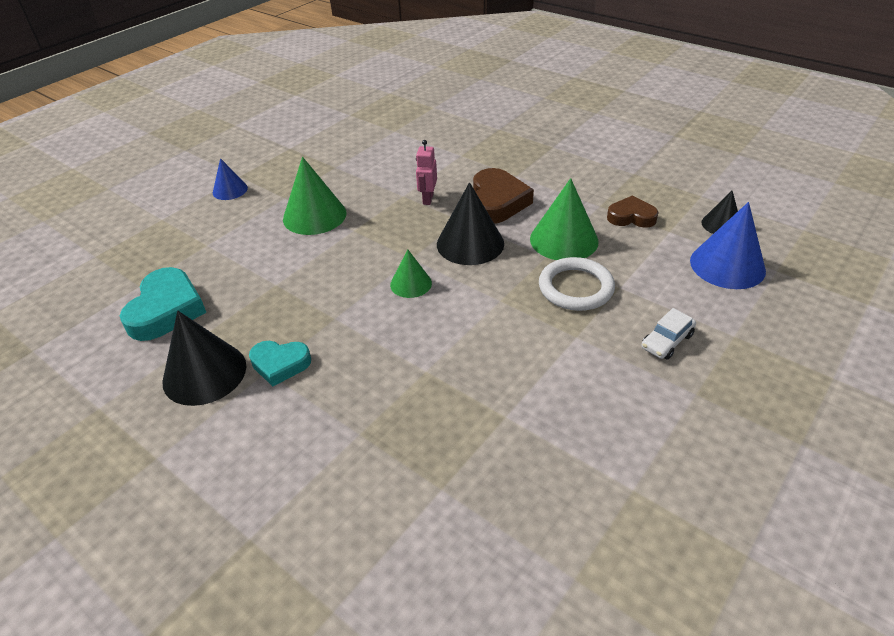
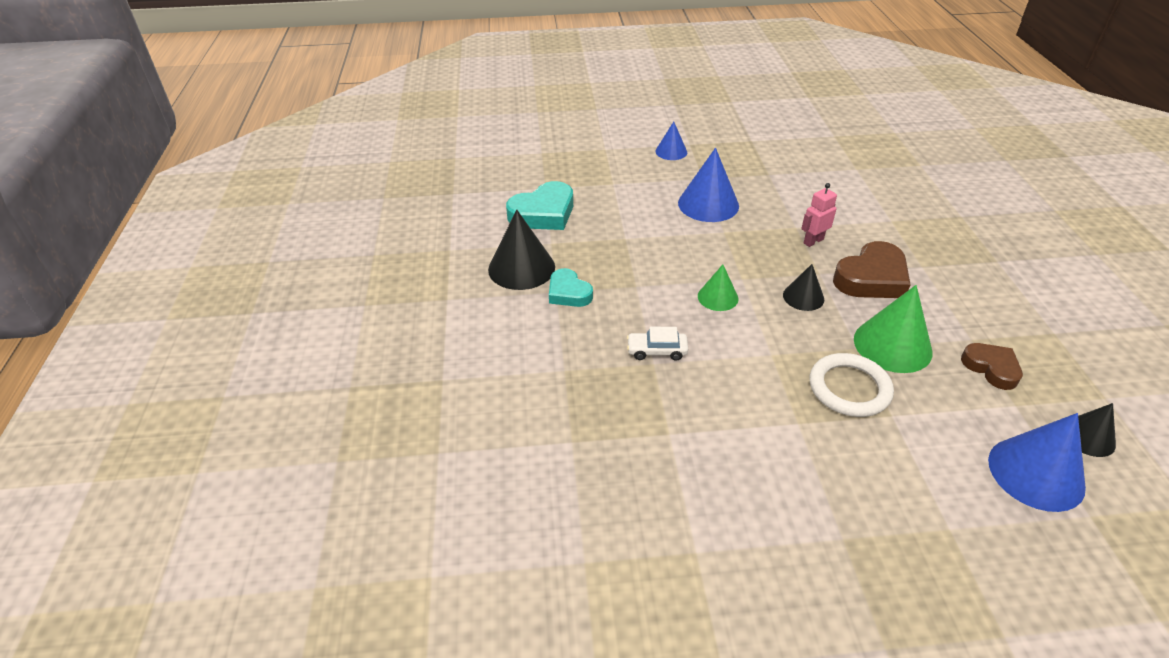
camera: 45 degrees right, 0 degrees up
(314, 216) = (708, 204): green cone -> blue cone
(470, 243) = (803, 297): black cone -> black cone, size x0.58
(667, 341) = (874, 484): white car -> white car (657, 351)

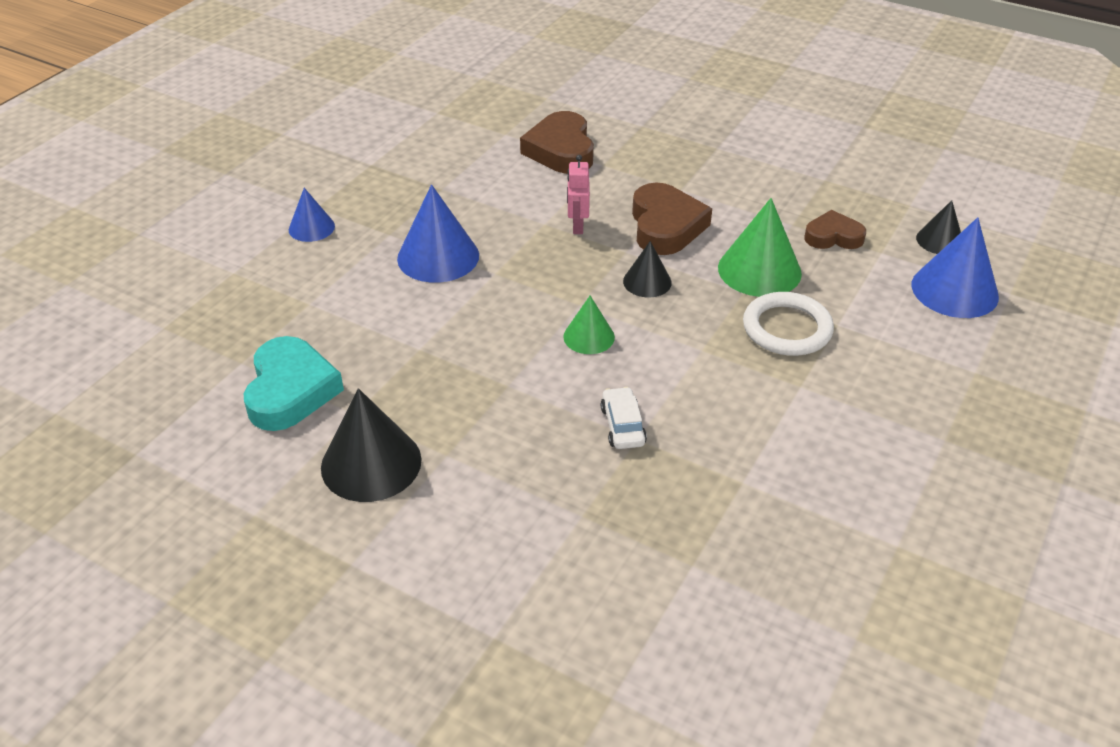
camera: 55 degrees left, 0 degrees up
(568, 293) = (461, 445): turquoise heart -> none
(657, 351) = (622, 426): white car -> white car turned 135 degrees clockwise
(877, 197) = (561, 150): none -> brown heart

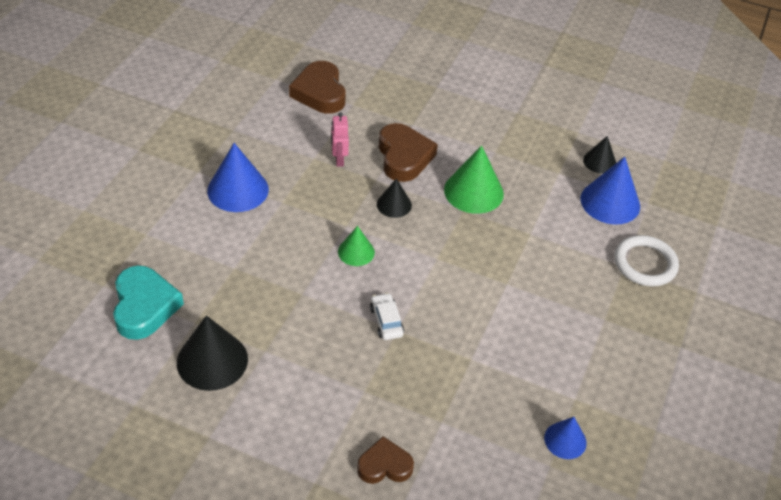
camera: 10 degrees left, 5 degrees up
(311, 228) = (137, 168): blue cone -> blue cone (565, 440)
(787, 328) = (495, 238): white ring -> white ring (645, 263)
(833, 236) = (524, 161): brown heart -> brown heart (384, 465)

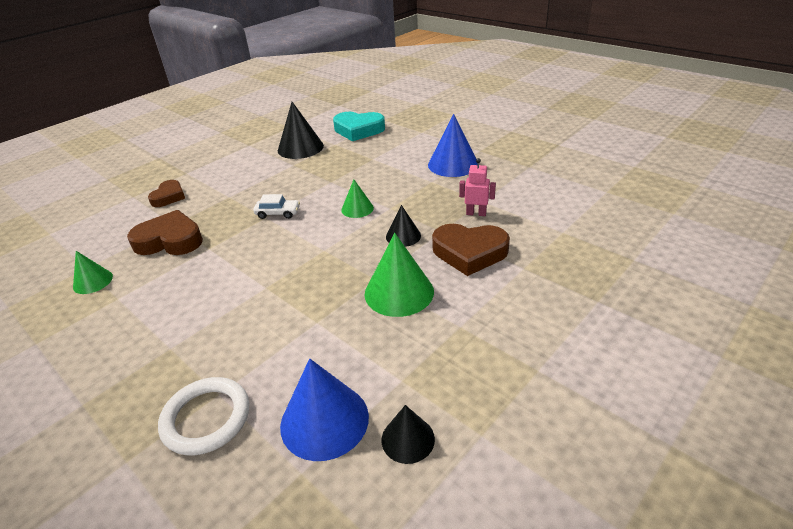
camera: 115 degrees right, 10 degrees down
(320, 92) = (583, 214): brown heart -> brown heart (170, 240)
(565, 440) = (93, 281): blue cone -> green cone

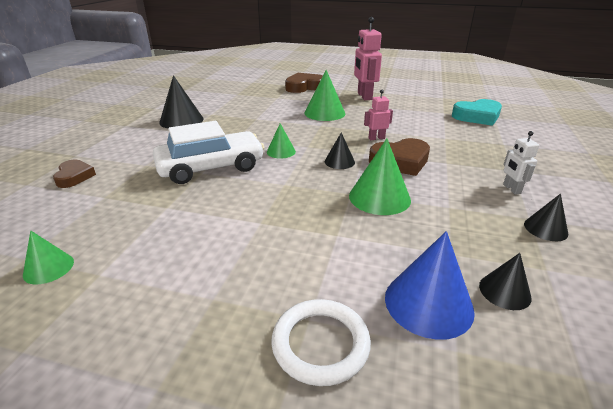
camera: 30 degrees left, 5 degrees down
(170, 240) = (114, 210): brown heart -> brown heart (304, 87)
(278, 213) = (211, 167): white car -> white car, size x2.40
(358, 130) = (222, 103): turquoise heart -> turquoise heart (477, 116)
(453, 164) = (324, 113): blue cone -> green cone
(526, 146) = (364, 96): none -> pink robot
(541, 389) = (545, 228): none -> black cone
(563, 326) = (511, 189): none -> white robot

